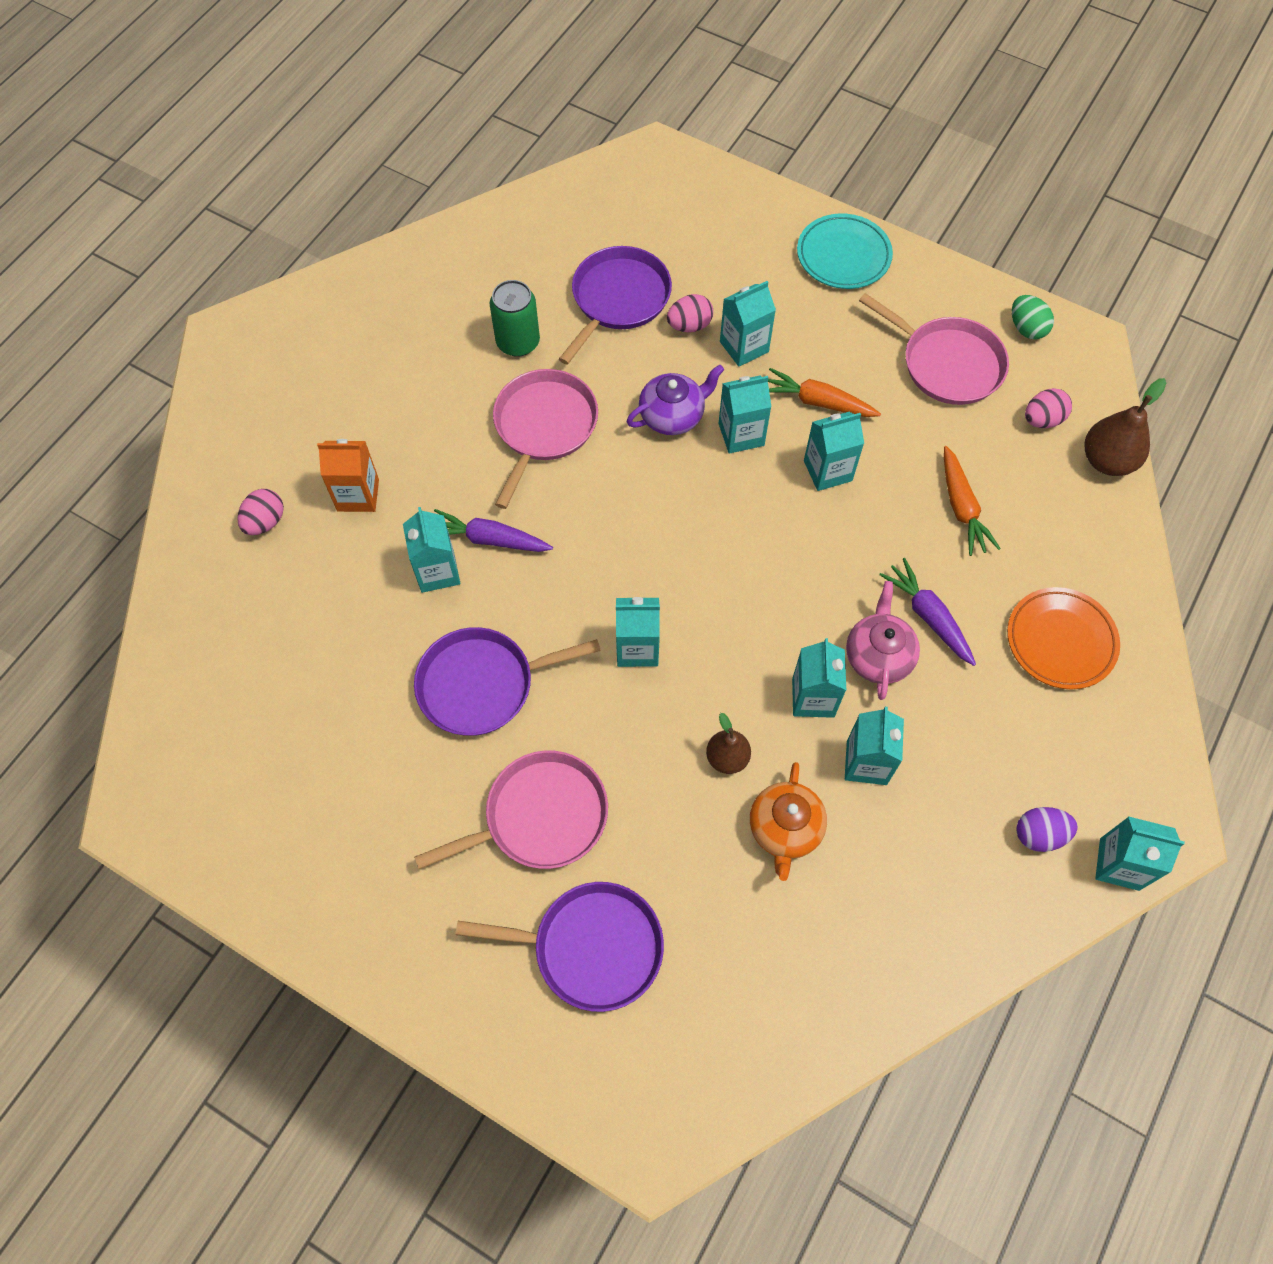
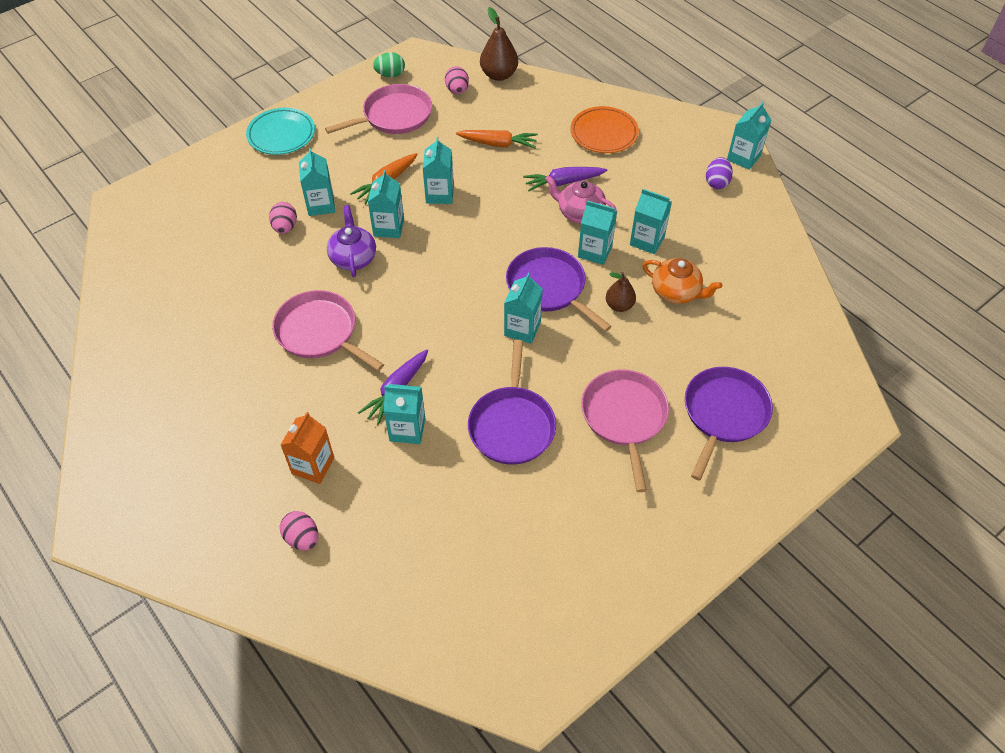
camera: 70 degrees left, 10 degrees down
(518, 342) = (236, 327): green can -> none
(618, 299) = (237, 259): purple pan -> purple pan (549, 288)

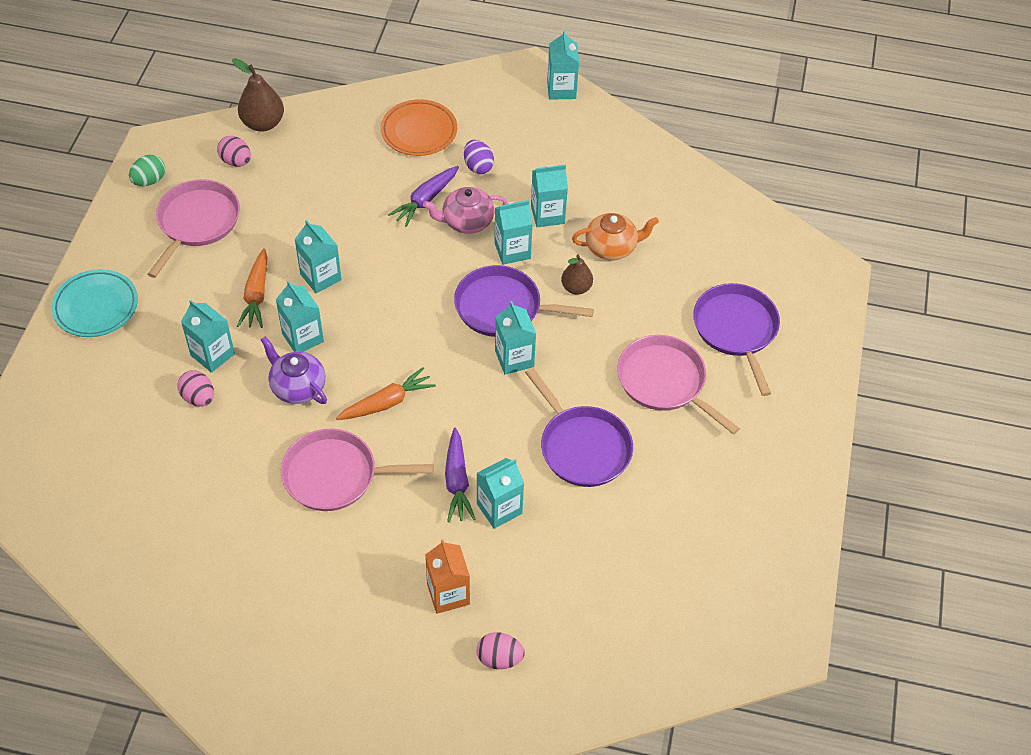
camera: 40 degrees left, 0 degrees up
(497, 144) = (328, 195): orange carrot -> orange carrot (386, 403)
(716, 182) = (559, 126): purple egg -> purple egg (478, 166)

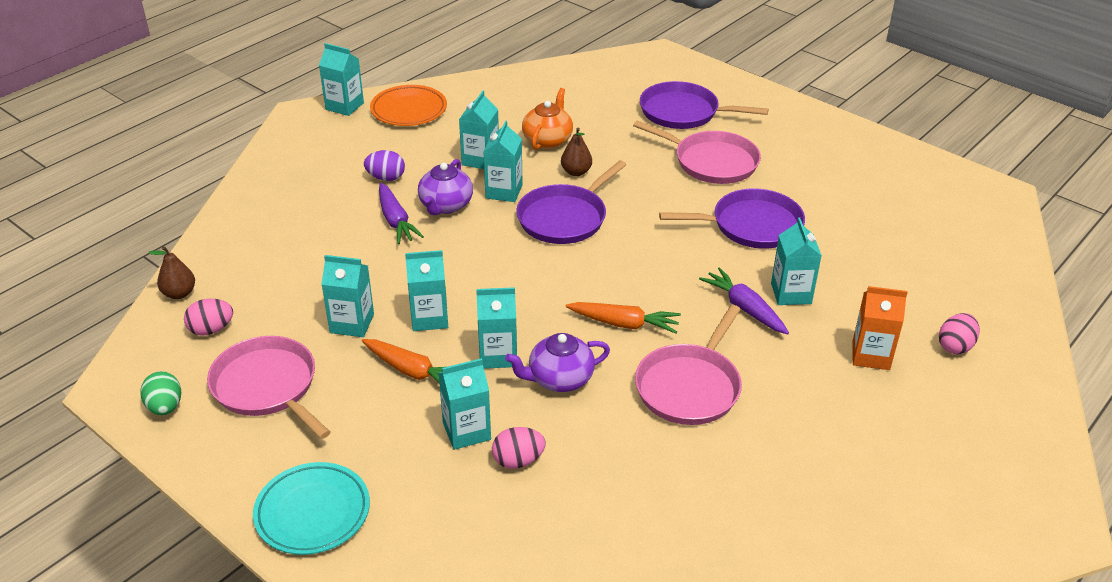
camera: 60 degrees left, 15 degrees down
(263, 123) = (179, 293): brown pear -> brown pear, size x0.65
(386, 403) = (623, 324): orange carrot -> orange carrot turned 105 degrees clockwise
(419, 131) = (306, 197): orange plate -> orange plate (409, 110)
(457, 481) = (745, 308): purple carrot -> purple carrot turned 150 degrees counterclockwise
(467, 221) = (445, 205): pink teapot -> purple teapot
(514, 358) = (628, 230): turquoise carton -> turquoise carton (352, 323)
(665, 382) = (711, 162): pink pan -> pink pan turned 135 degrees counterclockwise

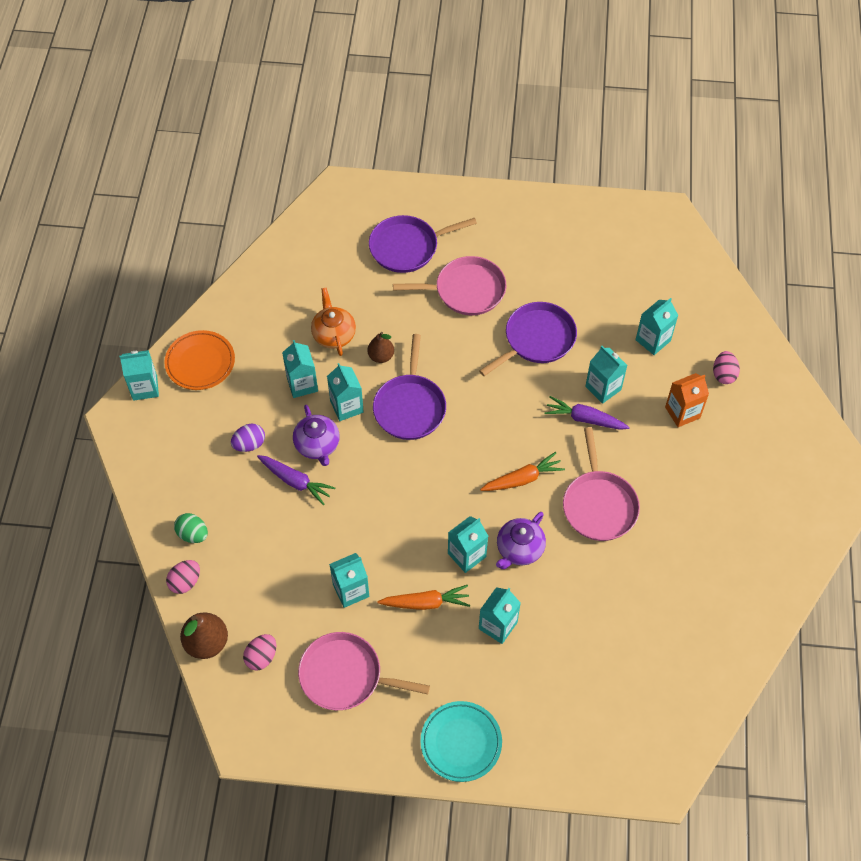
camera: 35 degrees left, 20 degrees up
(165, 407) = (295, 735): green egg -> green egg (193, 534)
(179, 293) = (207, 643): brown pear -> brown pear, size x1.54
(429, 318) = (397, 553): turquoise carton -> turquoise carton (653, 340)
(518, 461) = (545, 626): pink egg -> pink egg (185, 582)

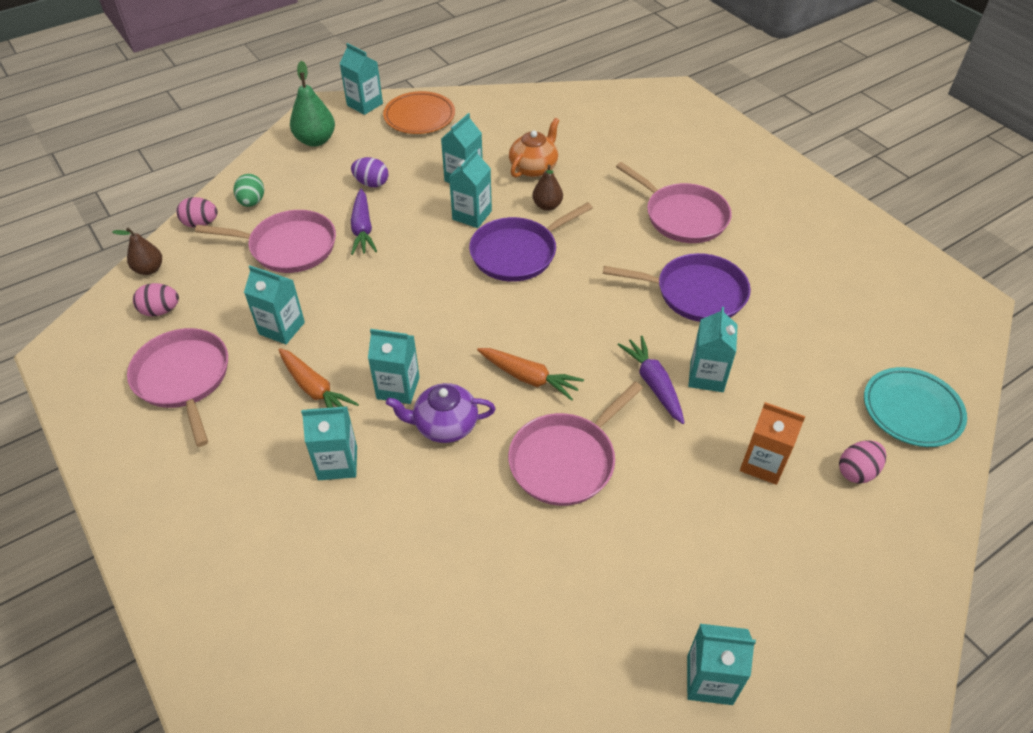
camera: 50 degrees right, 10 degrees down
(158, 449) = (315, 140): none -> green pear
(207, 643) = (149, 269): brown pear -> brown pear, size x0.65
(269, 539) = (288, 247): none -> pink pan
(317, 445) = (413, 221): purple teapot -> none
(407, 247) = (675, 158): purple pan -> none
(461, 742) = (169, 518): turquoise plate -> turquoise plate (911, 410)
(653, 340) = (814, 382): turquoise carton -> turquoise carton (709, 680)

